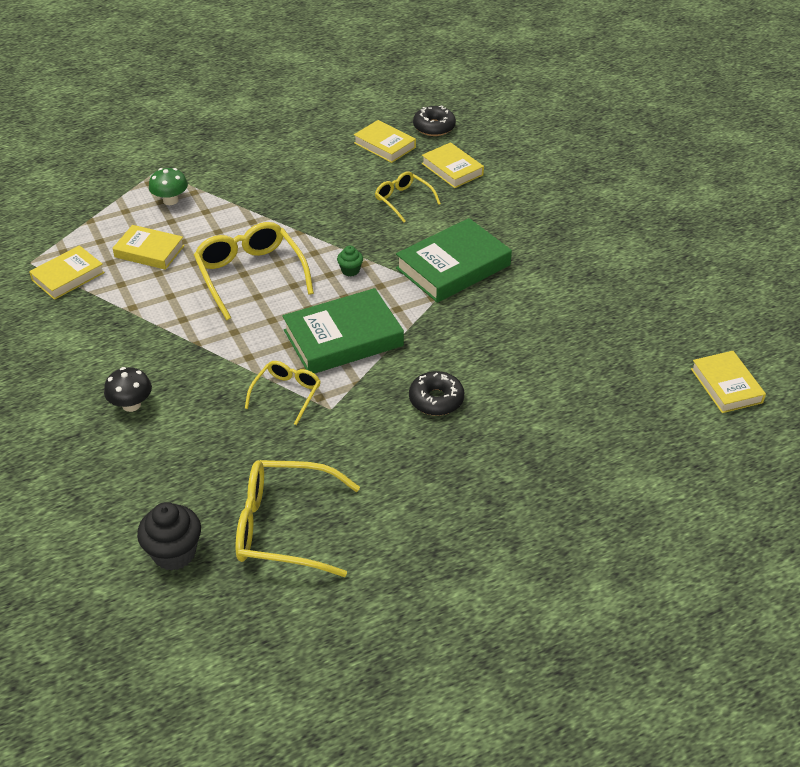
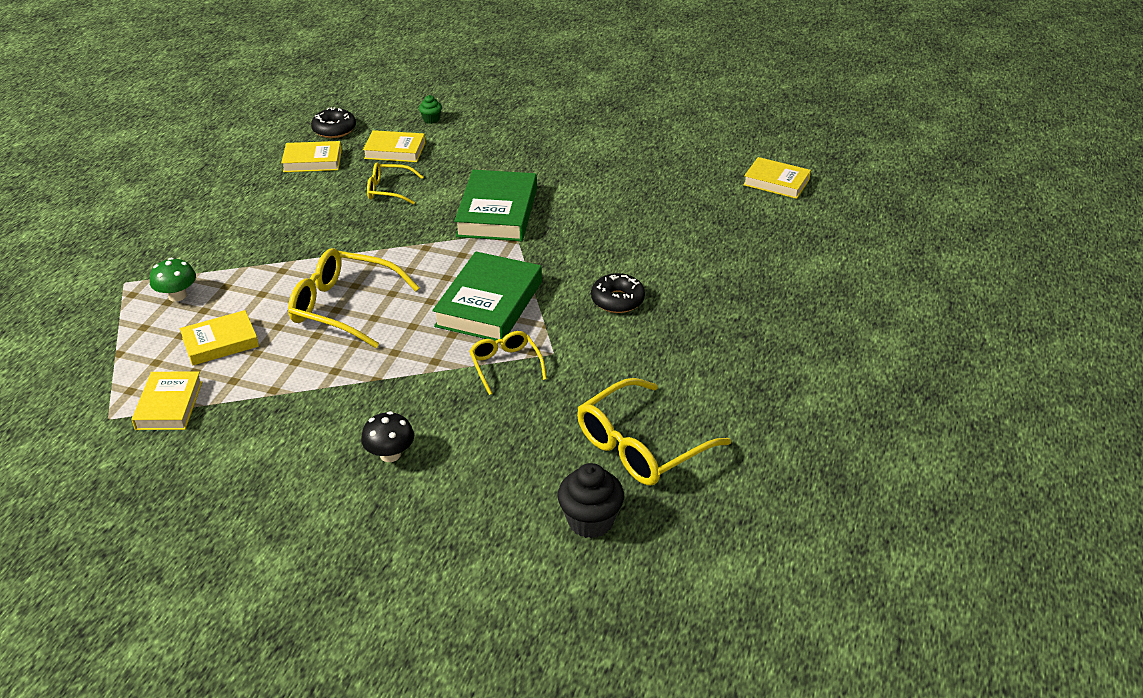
camera: 45 degrees left, 5 degrees down
(350, 270) = (422, 258): green cupcake -> green cupcake (431, 119)

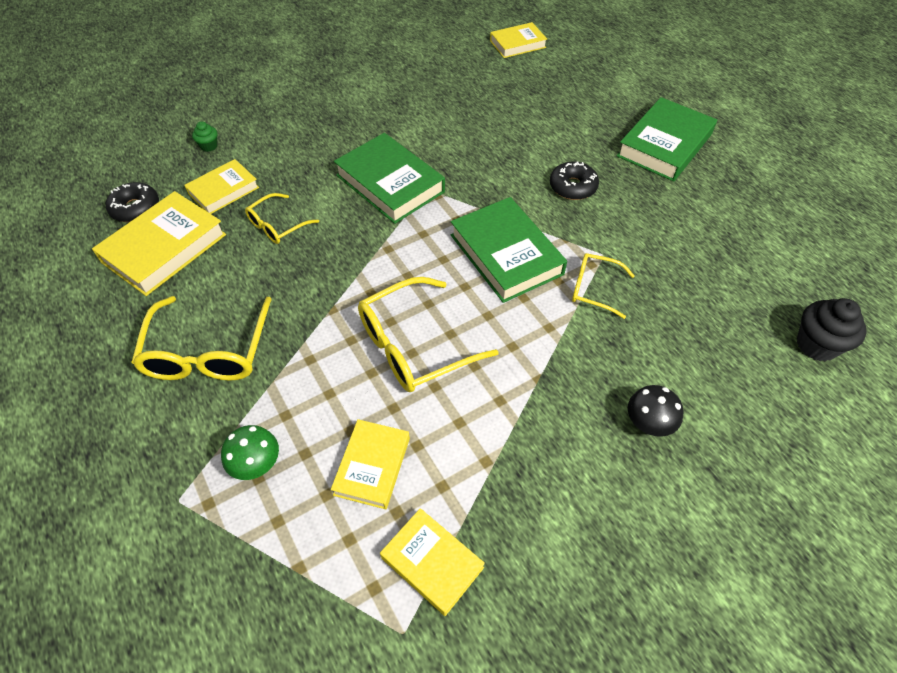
camera: 50 degrees left, 15 degrees up
(312, 161) = (164, 248): yellow book -> yellow book, size x1.62
(640, 446) = (751, 271): yellow glasses -> yellow glasses (208, 352)
(752, 326) = (664, 145): none -> green book

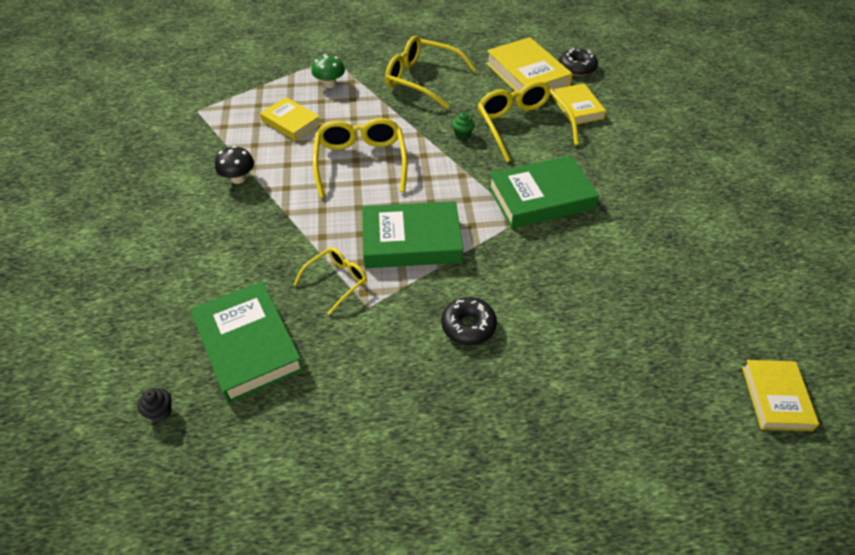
camera: 115 degrees right, 5 degrees down
(209, 146) = (640, 109): green cupcake -> green cupcake (462, 134)
(277, 225) = (522, 126): yellow glasses -> yellow glasses, size x1.75
(432, 563) = (218, 128): yellow book -> none
(648, 423) = (204, 254): black mushroom -> black mushroom (238, 178)
(664, 145) = (493, 456): green book -> green book (248, 345)
(816, 345) = (160, 412): black cupcake -> black cupcake, size x0.53

